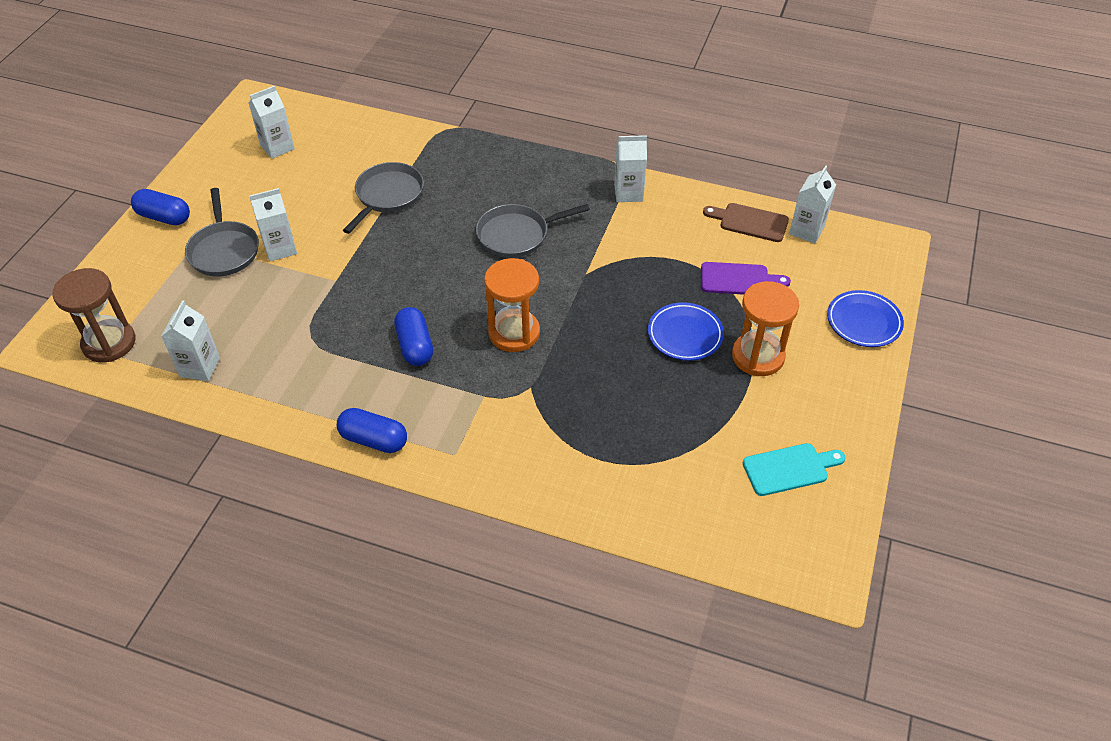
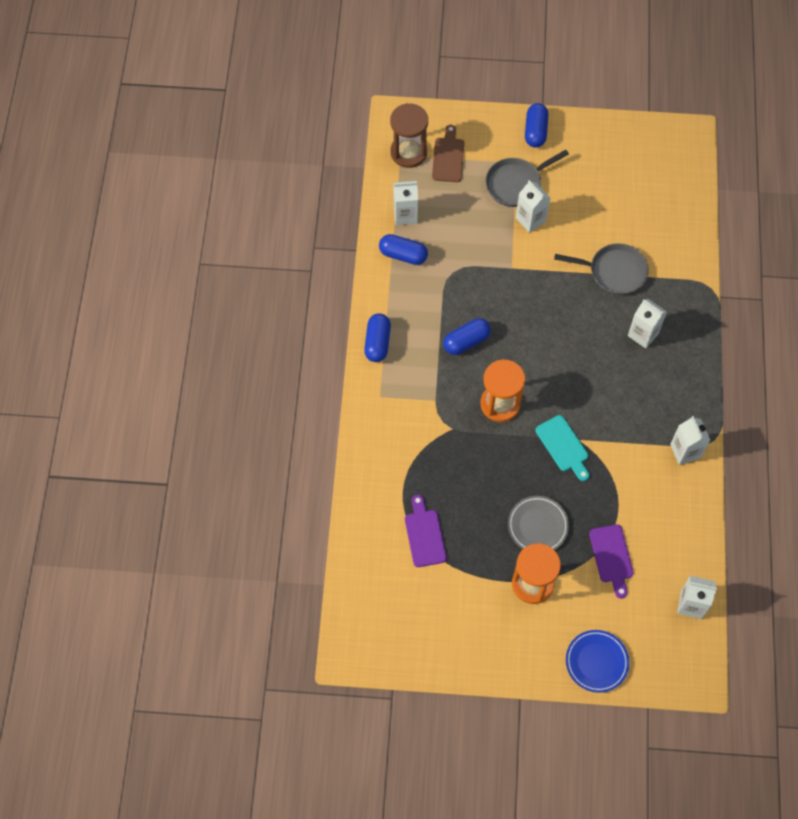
camera: 75 degrees right, 15 degrees up
(258, 382) = (403, 255): none -> blue capsule
(277, 147) = (640, 174): white carton -> white carton (643, 334)
(517, 235) = (603, 378): grey pan -> none
(669, 449) = (424, 535): none -> purple cutting board
(685, 335) = (537, 526): blue plate -> grey plate
(750, 222) = (684, 556): brown cutting board -> brown cutting board (448, 157)
(789, 469) = (431, 620): turquoise cutting board -> turquoise cutting board (563, 446)

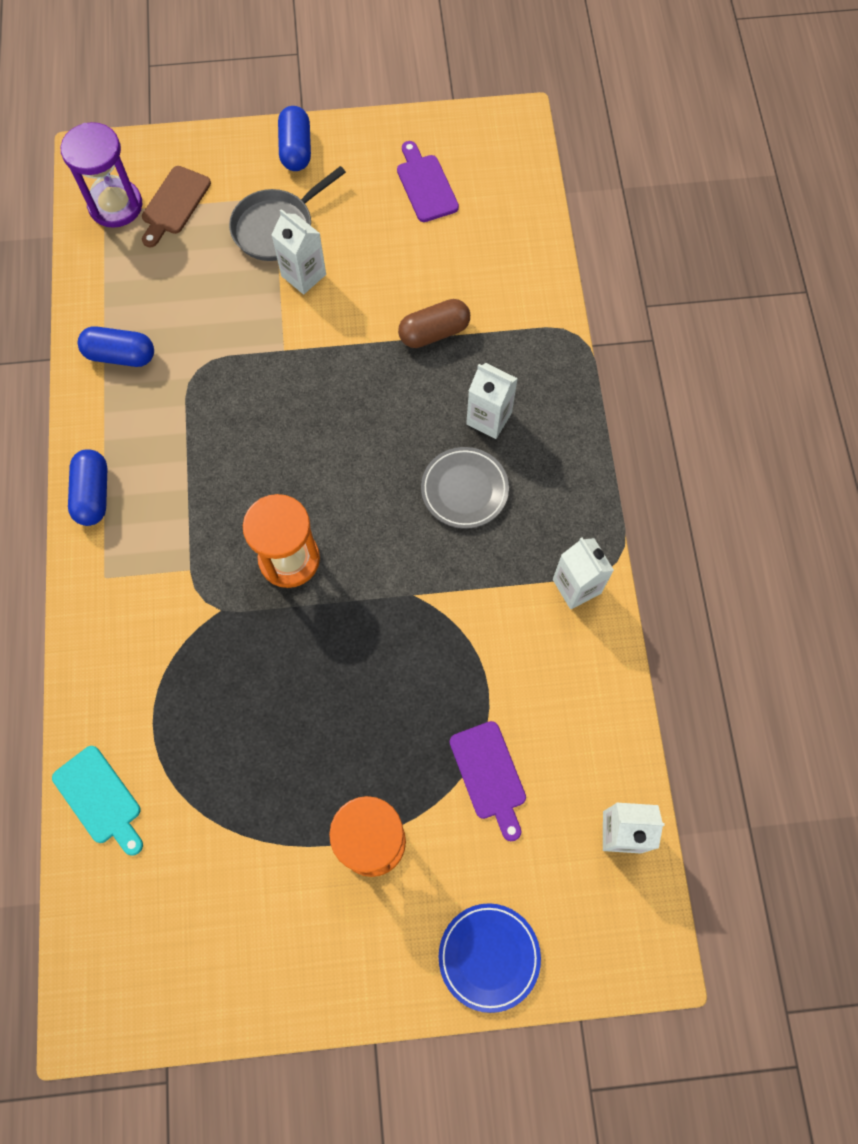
camera: 10 degrees left, 5 degrees up
(405, 215) = (119, 296): white carton -> none
(408, 152) = (115, 205): brown hourglass -> purple hourglass
(424, 535) = (193, 790): purple cutting board -> purple cutting board (426, 185)
(448, 157) = (174, 204): brown cutting board -> brown cutting board turned 150 degrees counterclockwise
(466, 341) = (228, 471): blue capsule -> none
(537, 526) = (369, 744): grey plate -> grey plate (464, 490)
(563, 446) = (393, 609): turquoise cutting board -> turquoise cutting board (100, 798)
(614, 272) = (434, 332): grey pan -> brown capsule

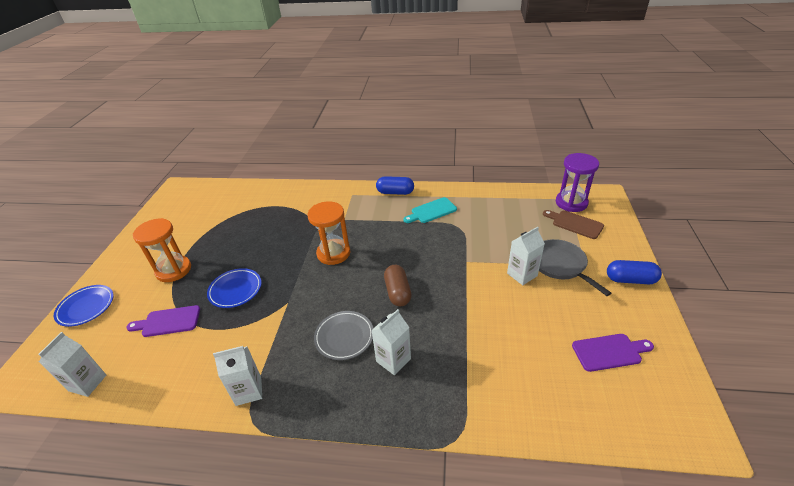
camera: 105 degrees right, 30 degrees down
(100, 798) = (255, 191): turquoise cutting board -> turquoise cutting board (431, 211)
(121, 355) = (471, 202): blue capsule -> none
(402, 694) = (235, 290): none -> blue plate
(434, 332) = (470, 338): brown capsule -> brown capsule (398, 292)

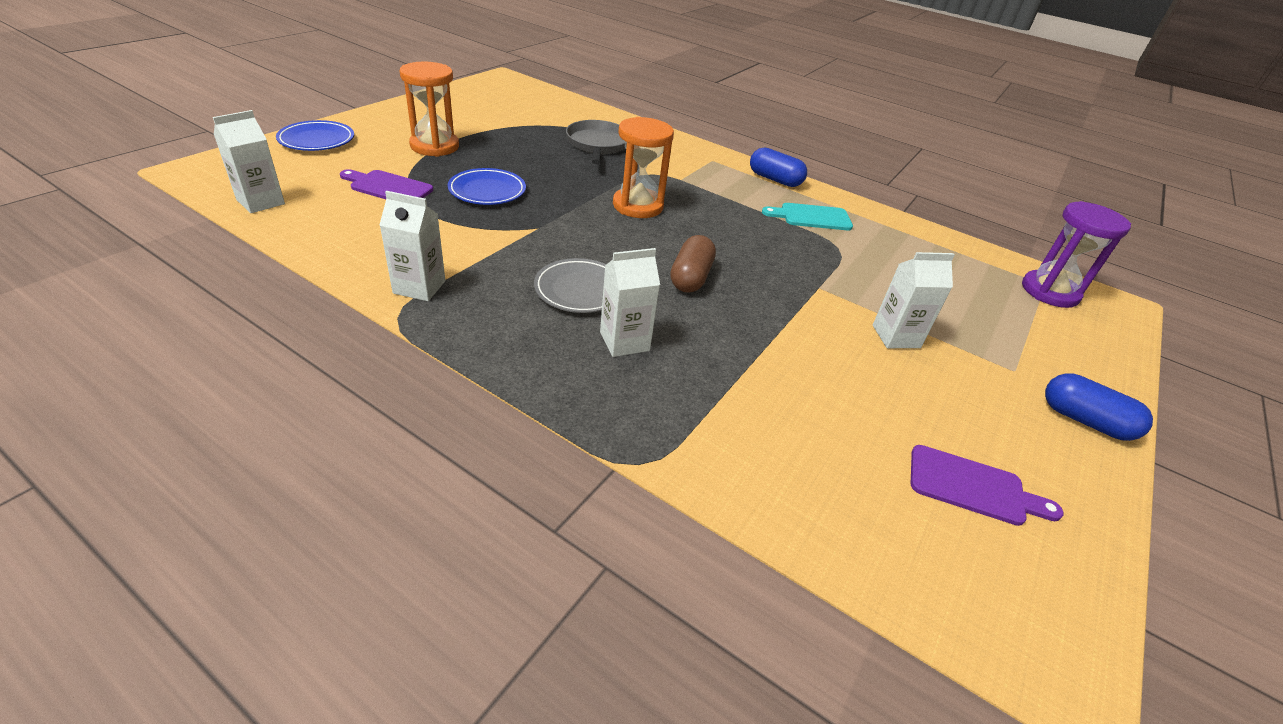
camera: 20 degrees right, 0 degrees up
(560, 265) = (970, 352): grey pan -> grey pan (598, 145)
(575, 224) = (1036, 317): brown cutting board -> none

